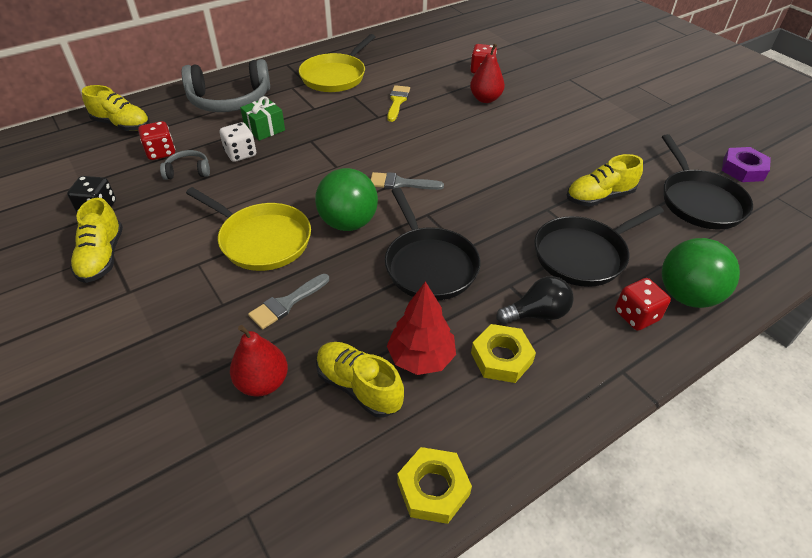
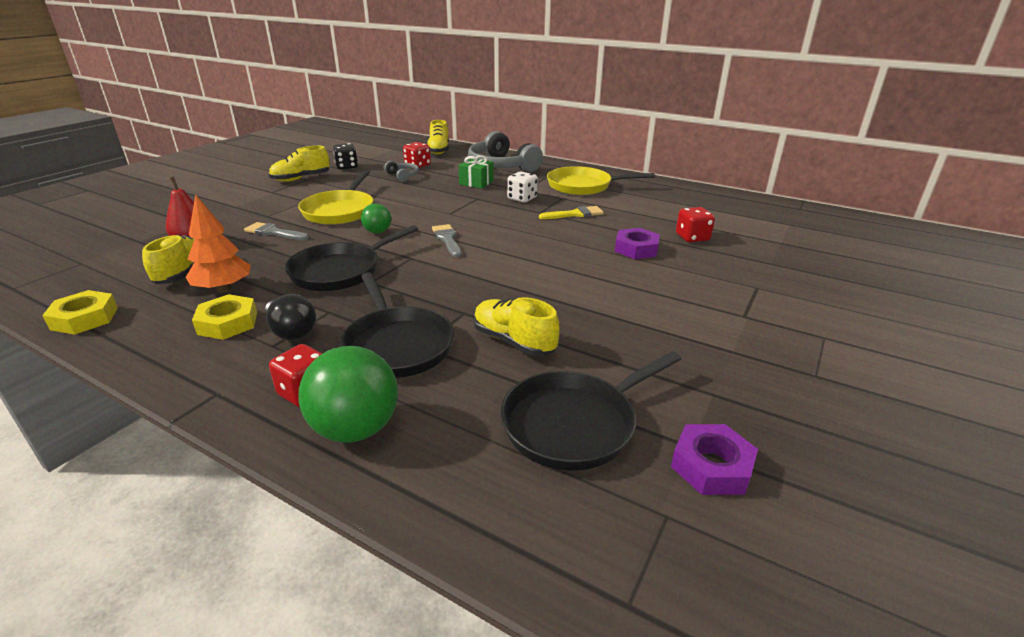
camera: 65 degrees right, 15 degrees down
(240, 154) = (437, 183): white dice -> white dice (522, 198)
(348, 223) = (377, 232): green ball -> green ball, size x0.55
(421, 358) = (223, 289): red tree -> orange tree
(485, 99) = (636, 249): red pear -> purple nut
(583, 254) = (397, 345): black pan -> black pan turned 150 degrees counterclockwise

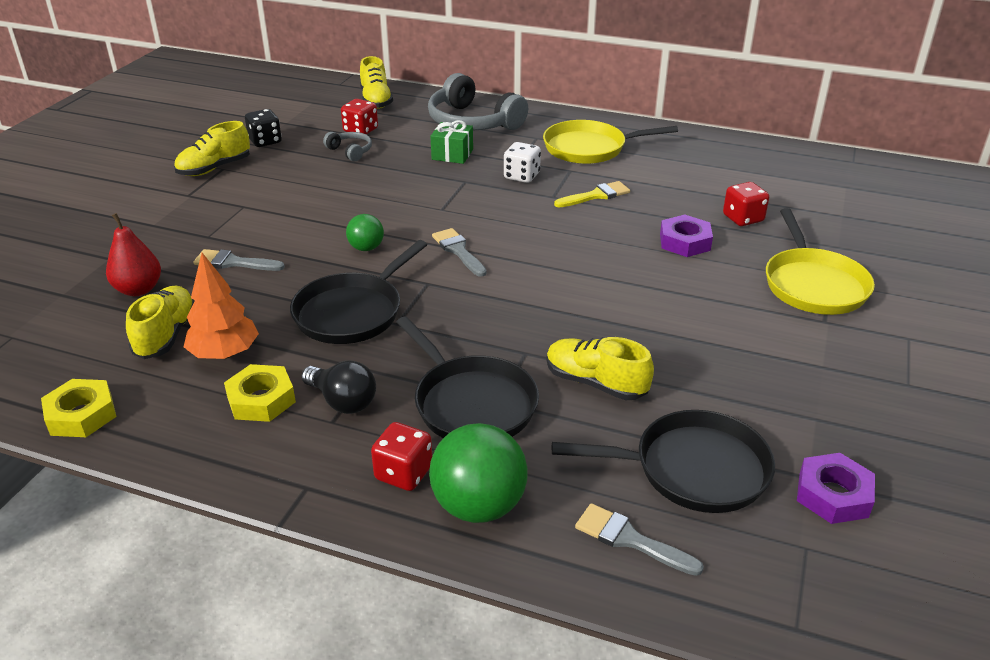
camera: 10 degrees left, 5 degrees up
(340, 211) = (299, 219): yellow pan -> yellow pan (813, 284)
(484, 480) = (630, 539): none -> grey brush
(574, 423) = (693, 469): black pan -> black pan turned 135 degrees counterclockwise

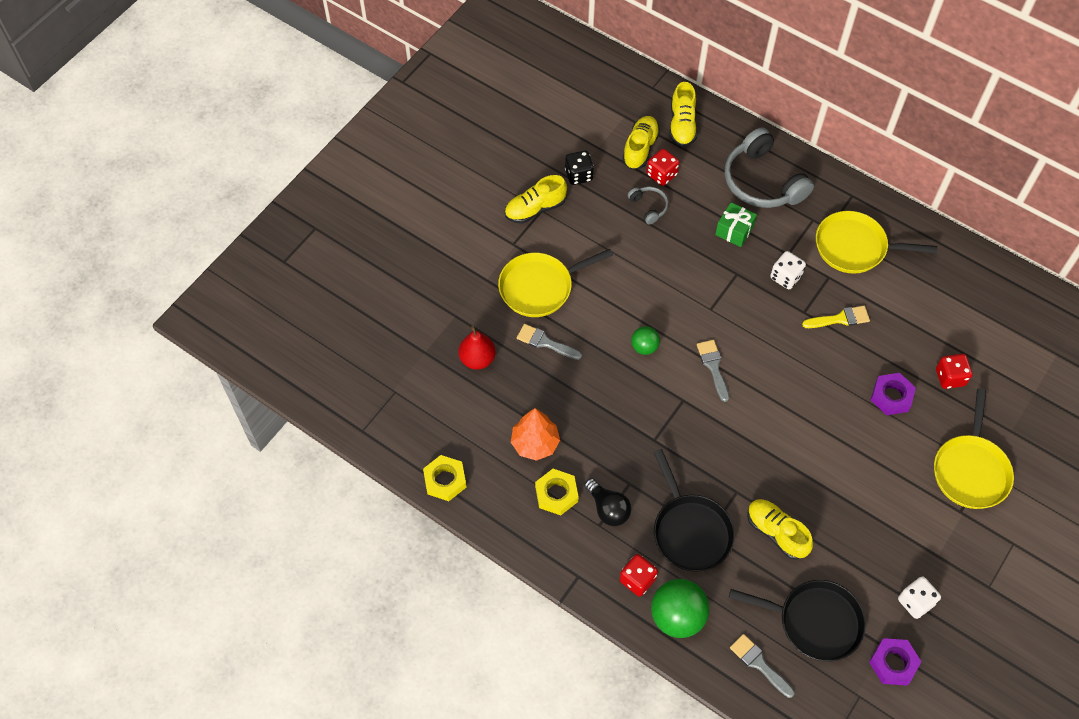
camera: 15 degrees right, 25 degrees up
(166, 335) = (497, 414): yellow shoe -> yellow shoe (640, 148)
(224, 221) = (540, 287): none -> yellow pan
(352, 312) = (625, 420): black pan -> none
(822, 419) = (915, 602): none -> white dice

